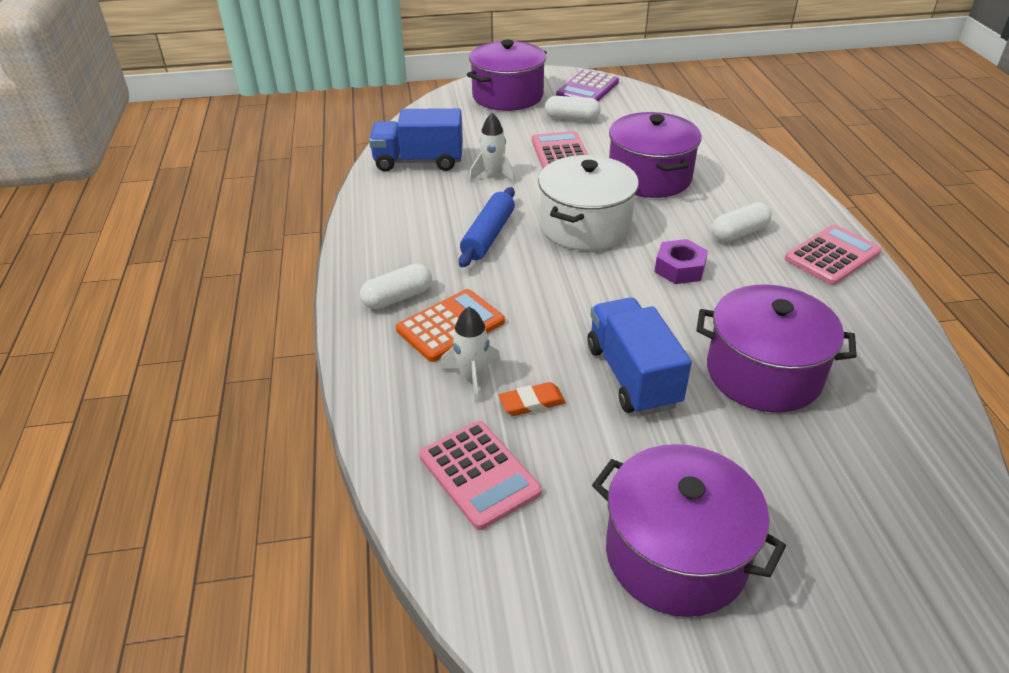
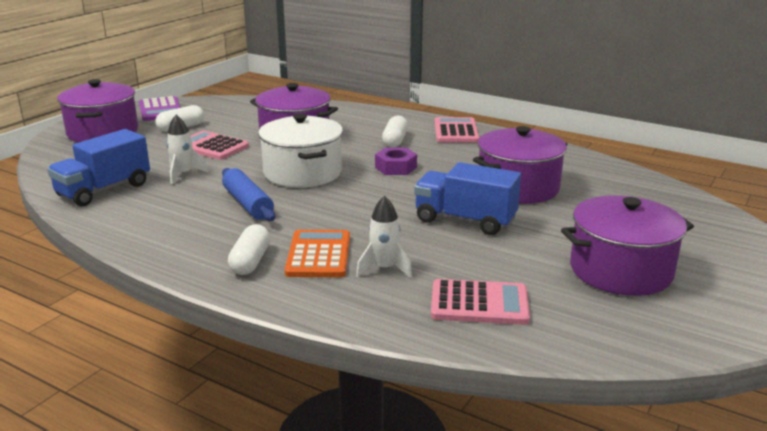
camera: 50 degrees left, 15 degrees down
(532, 402) = (440, 259): orange eraser -> none

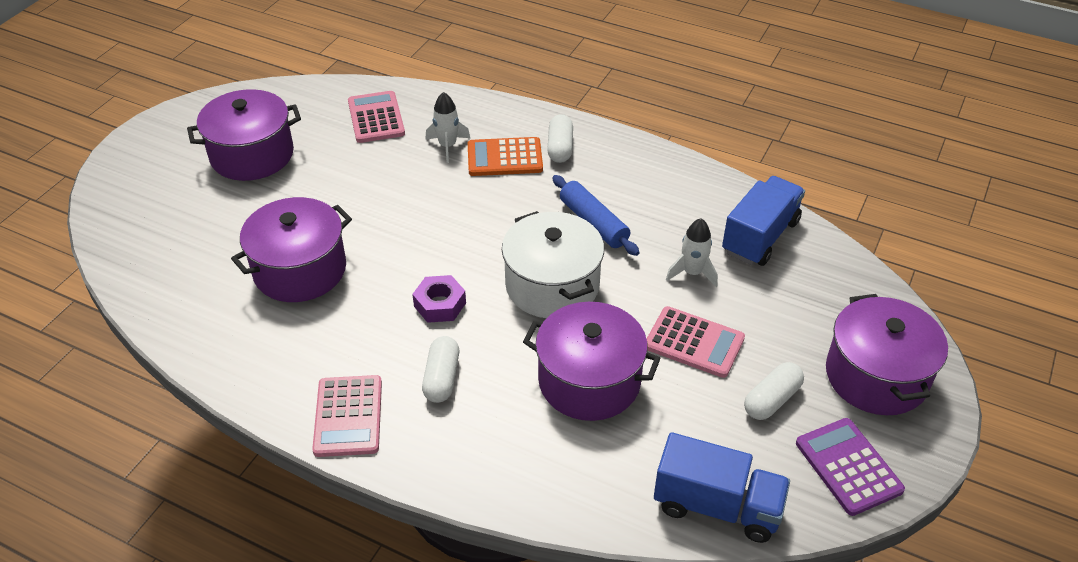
camera: 175 degrees right, 20 degrees up
(318, 255) = (504, 158): orange calculator -> orange calculator turned 90 degrees clockwise
(465, 220) = (370, 210): blue truck -> blue truck (717, 506)
(479, 303) = (376, 118): pink calculator -> pink calculator turned 75 degrees clockwise

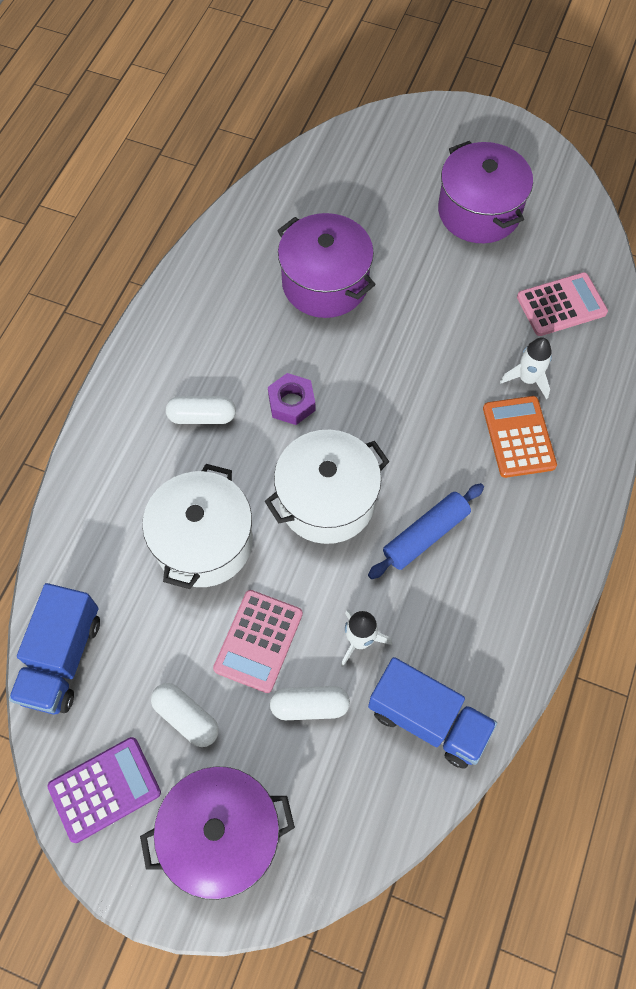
camera: 85 degrees right, 20 degrees up
(348, 416) = (157, 352): pink calculator -> none
(560, 147) = (548, 492): white capsule -> white capsule (309, 706)
(589, 381) = (203, 542): purple pot -> white pot

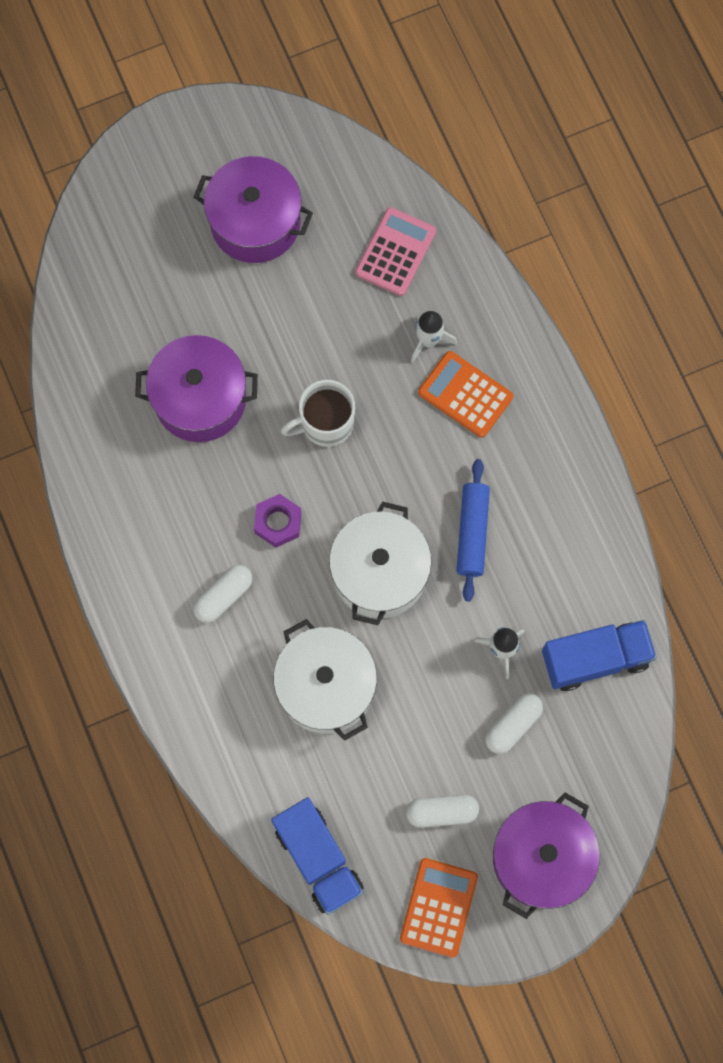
camera: 45 degrees left, 10 degrees up
(105, 789) = (438, 907): purple calculator -> orange calculator
(258, 641) = (436, 716): pink calculator -> none
(395, 369) = (325, 423): none -> white mug

